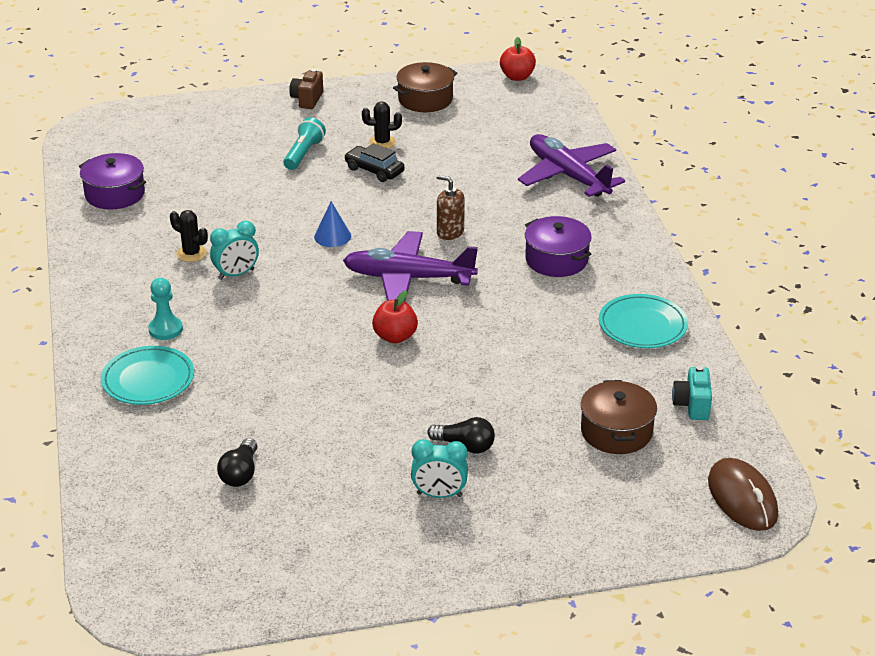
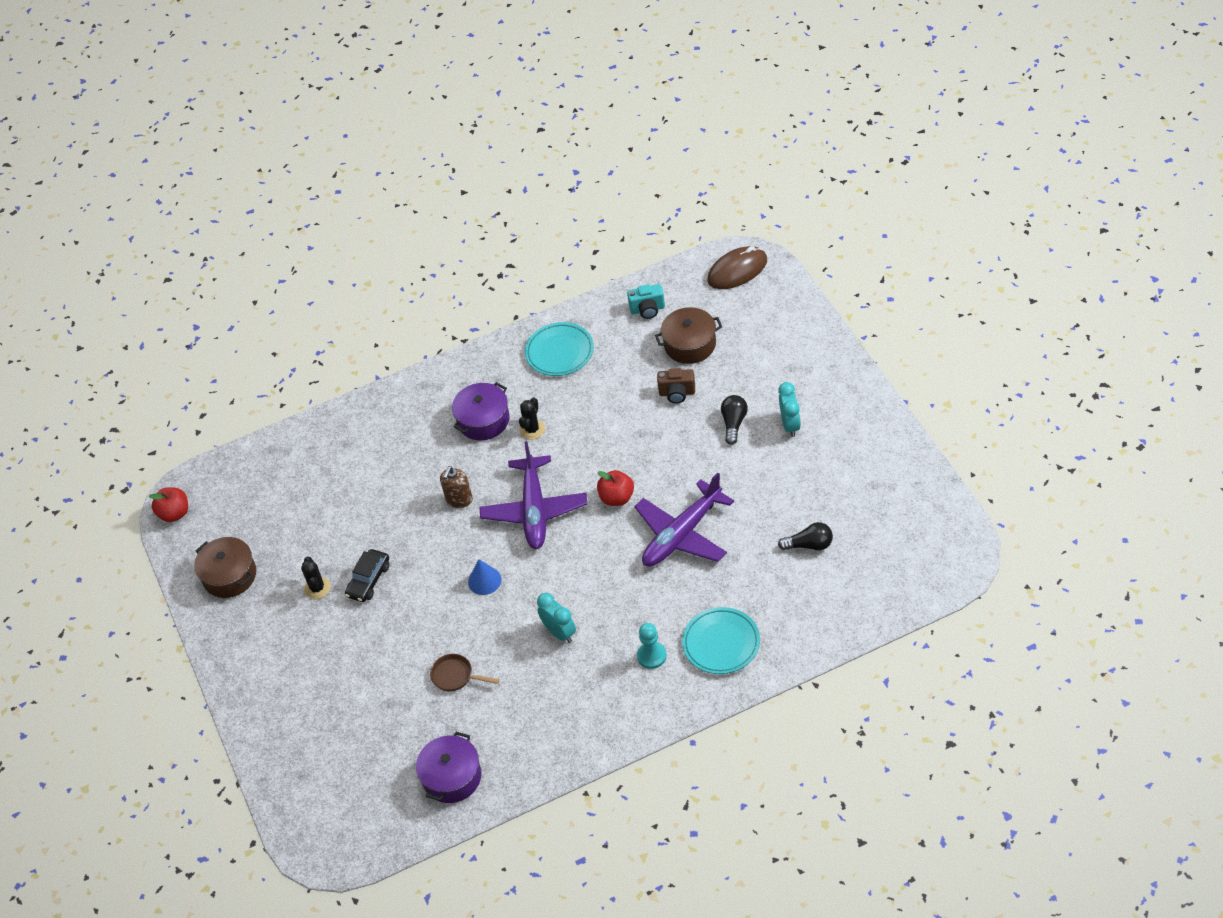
camera: 95 degrees left, 15 degrees up
(191, 253) = (536, 677): black cactus -> black cactus (532, 429)
(226, 207) = (455, 676): none -> brown pan
(304, 154) = (349, 644): turquoise flashlight -> none
(307, 100) = (243, 674): brown camera -> brown camera (677, 393)
(568, 175) = (350, 439): purple plane -> purple plane (682, 535)

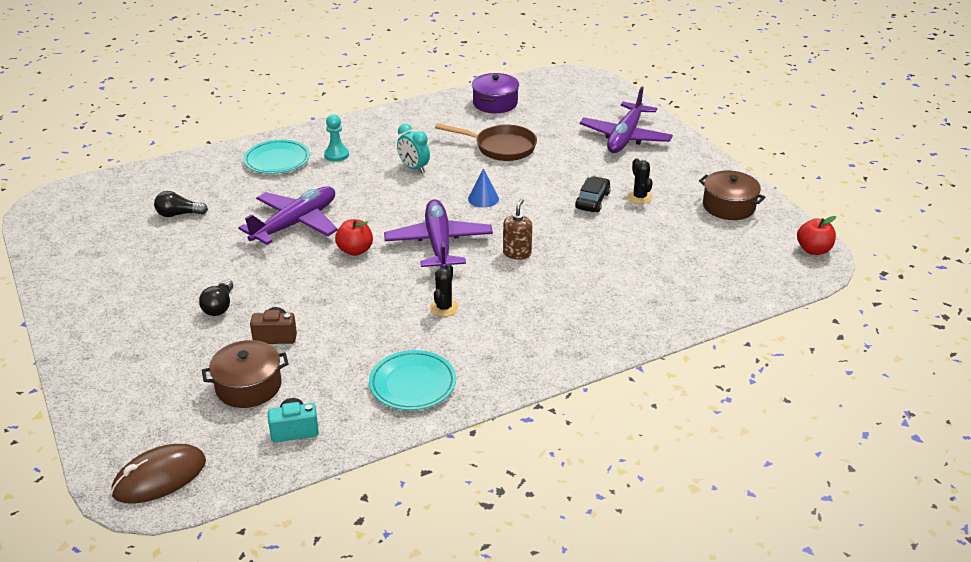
camera: 170 degrees right, 15 degrees down
(302, 701) = (625, 137): none -> purple plane
(455, 676) = (500, 147): brown pan -> brown pan, size x1.73
(483, 420) = (500, 318): purple pot -> none
(790, 425) = (159, 303): turquoise clock -> none

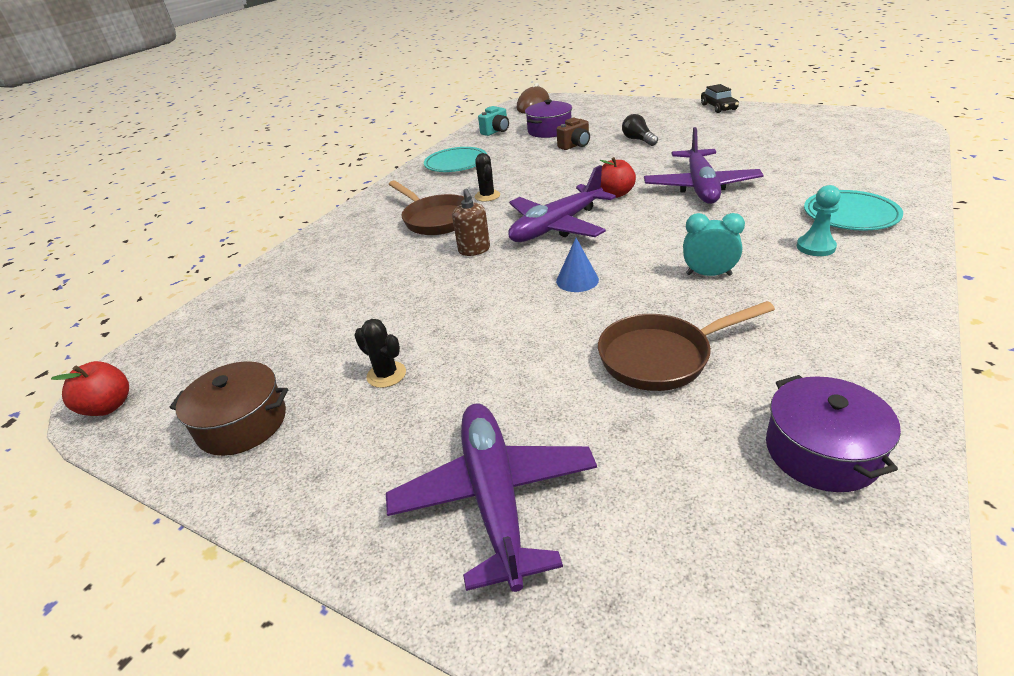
camera: 150 degrees right, 0 degrees up
(178, 214) = (797, 154): black light bulb -> none
(248, 386) = (549, 130): brown pot -> purple pot
(438, 243) = (556, 226): purple plane -> purple plane turned 90 degrees clockwise
(514, 303) = (435, 219): none -> brown pan
(592, 201) = (446, 338): black car -> black car (718, 107)

